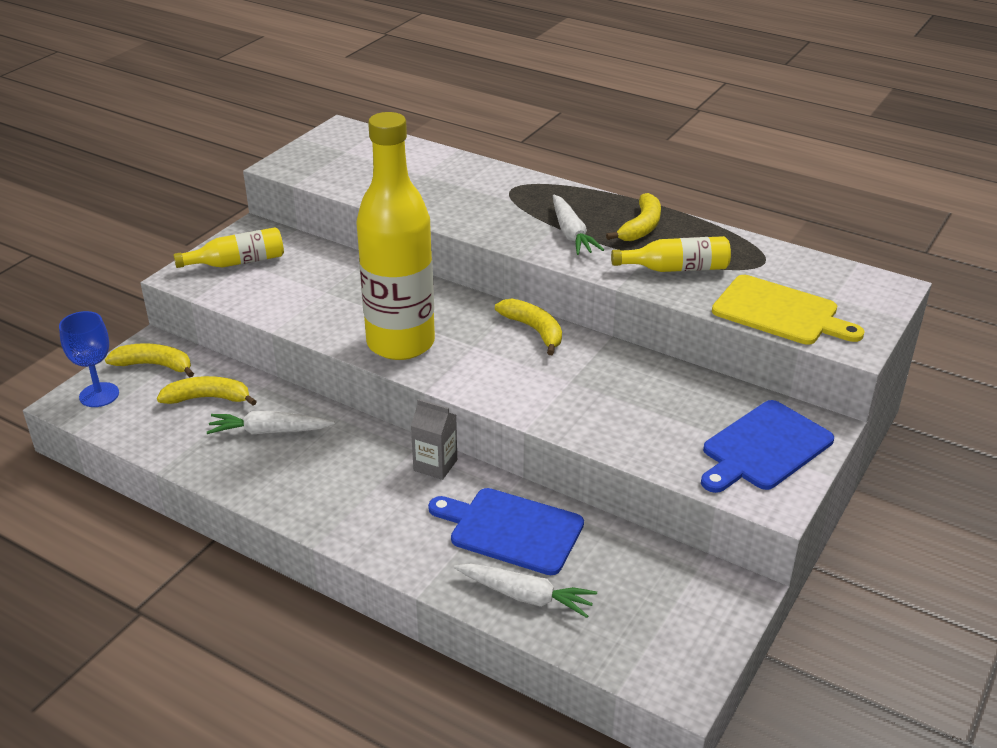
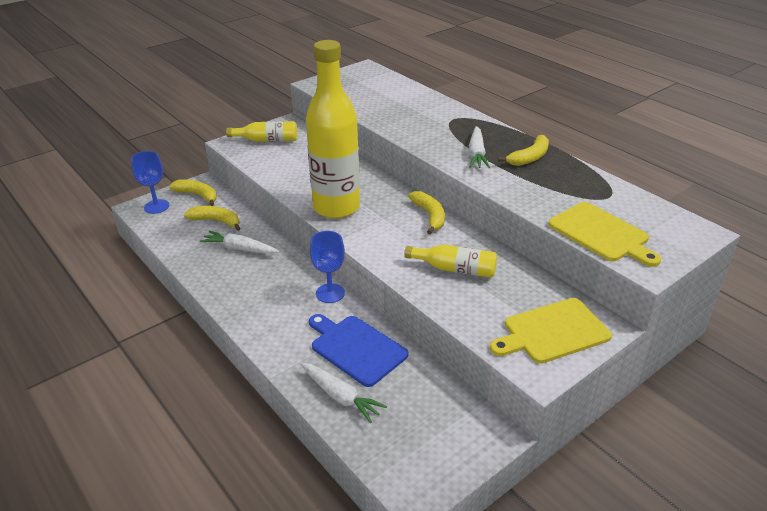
camera: 20 degrees right, 0 degrees up
(435, 465) = (330, 293): grey carton -> blue goblet
(676, 268) = (538, 189): yellow bottle -> yellow bottle (455, 269)
(764, 448) = (552, 332): blue cutting board -> yellow cutting board

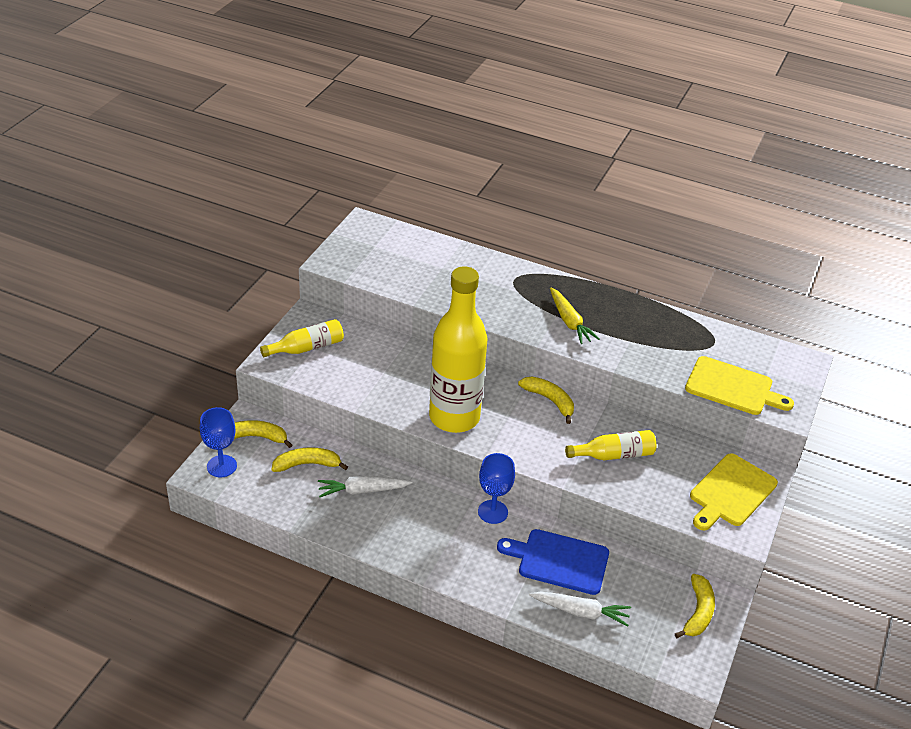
camera: 30 degrees left, 5 degrees up
(476, 154) = (569, 321): white carrot -> yellow carrot
(529, 157) = (619, 313): yellow banana -> yellow banana (698, 612)

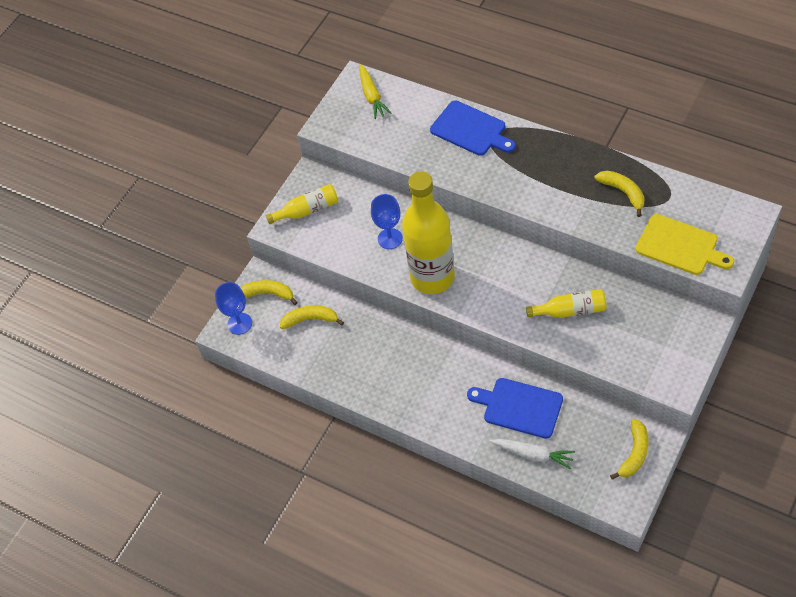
camera: 15 degrees right, 15 degrees up
(363, 490) = (356, 343): white carrot -> none
(492, 273) = (471, 130): none -> blue cutting board
(492, 512) = (466, 361): blue goblet -> blue goblet (390, 238)
(549, 400) = (518, 256): yellow banana -> yellow banana (623, 192)
(569, 321) = (537, 181): yellow carrot -> yellow carrot (372, 96)
(731, 492) = (671, 346): yellow cutting board -> none

